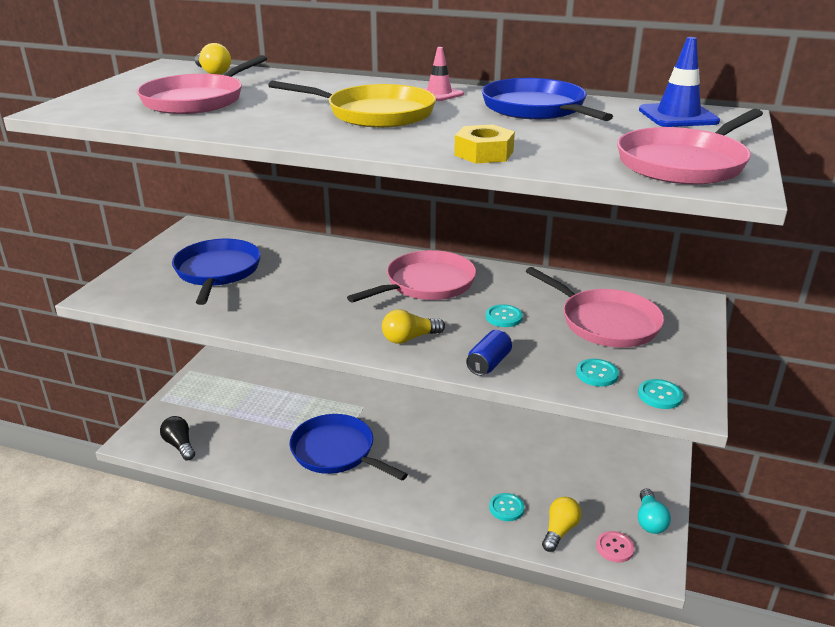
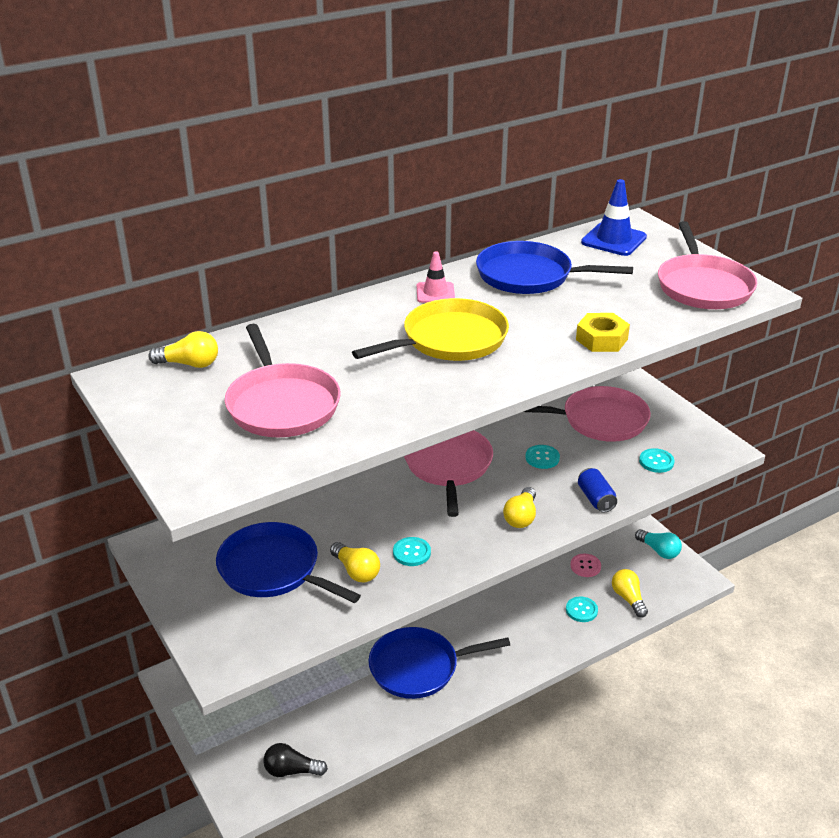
camera: 50 degrees left, 5 degrees up
(251, 300) = (356, 571): none -> yellow light bulb
(614, 547) = (667, 584): pink button -> pink button (585, 566)
(660, 395) = (704, 452): turquoise button -> turquoise button (411, 553)

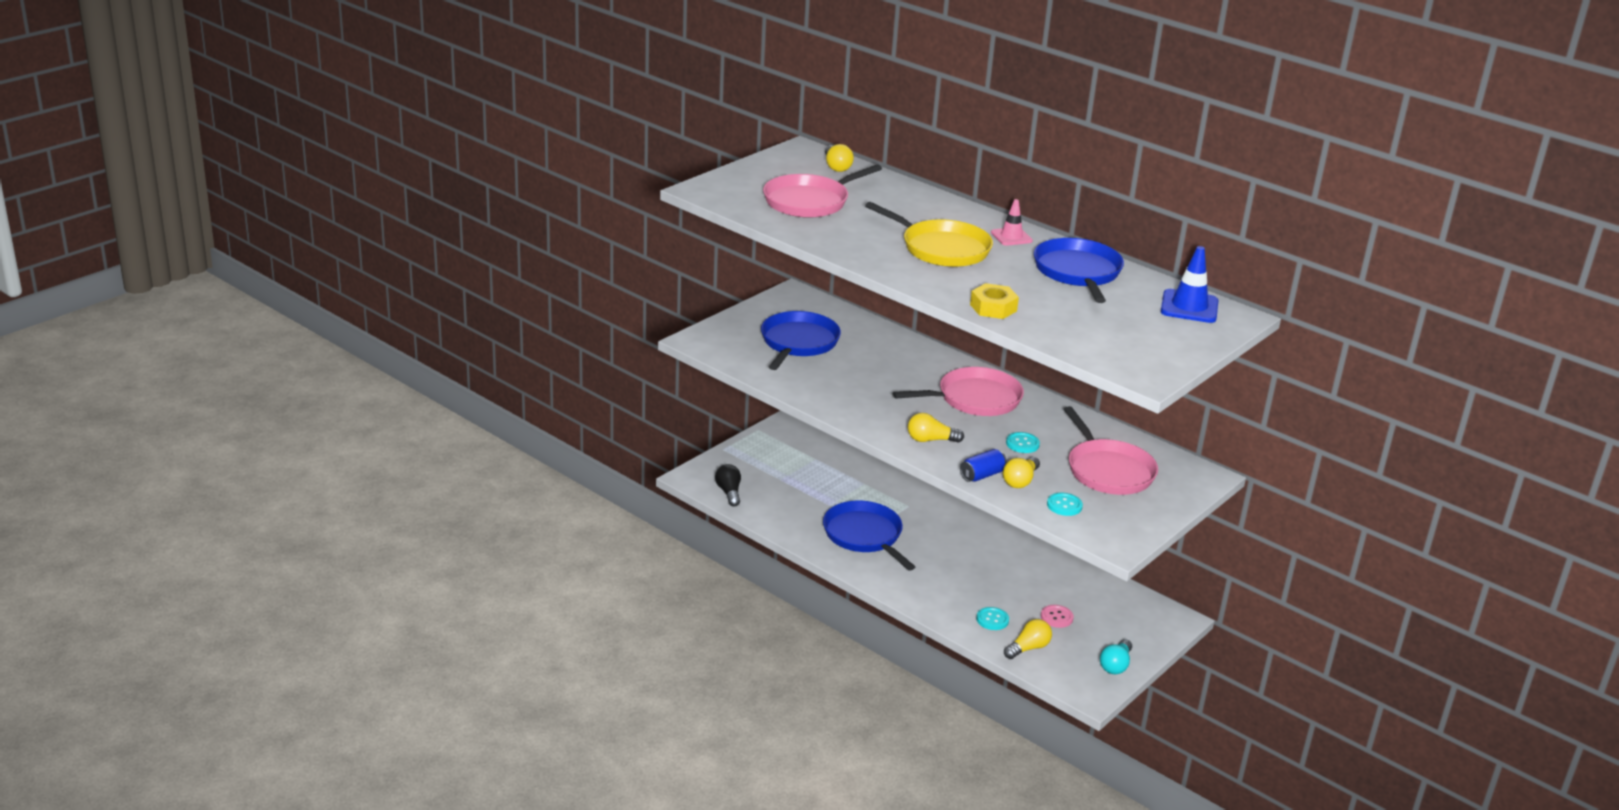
camera: 70 degrees right, 5 degrees down
(356, 571) = (817, 375): yellow light bulb -> yellow light bulb (1020, 481)
(411, 553) = (852, 395): turquoise button -> none
(703, 286) = (1133, 351): pink pan -> none

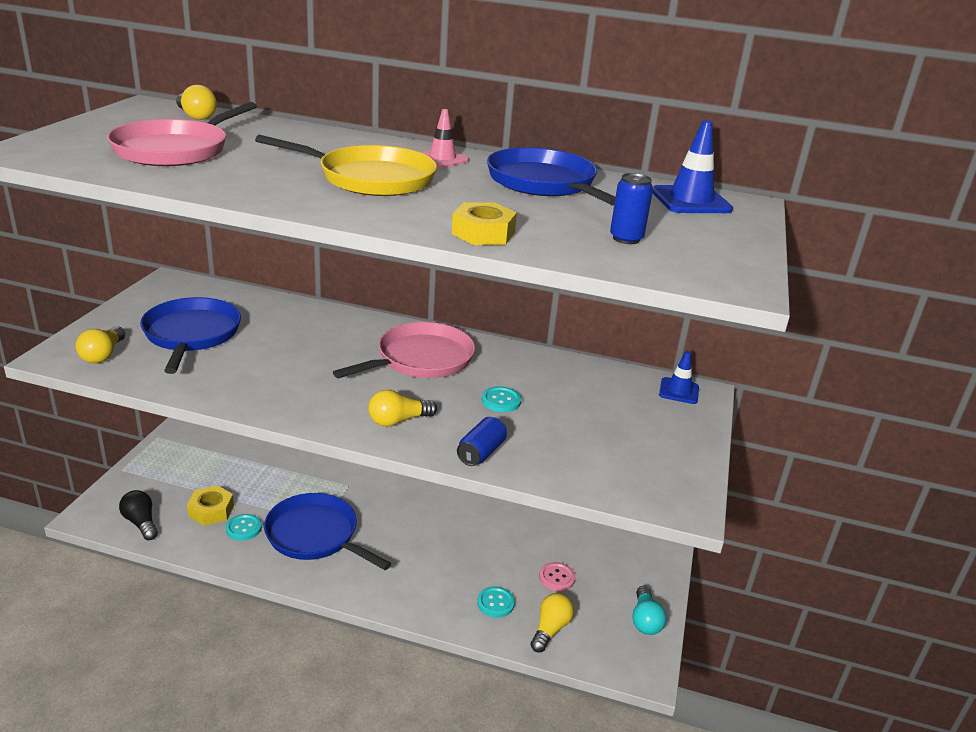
camera: 25 degrees left, 0 degrees up
(786, 497) = (211, 511): none -> yellow nut
(1020, 481) = (527, 448): yellow light bulb -> yellow light bulb (103, 355)
(1064, 505) = (594, 468): turquoise button -> turquoise button (243, 528)
(1098, 329) = (626, 239): none -> blue can
(1108, 471) = (608, 411): pink pan -> none
(1186, 470) = (679, 391): none -> blue traffic cone

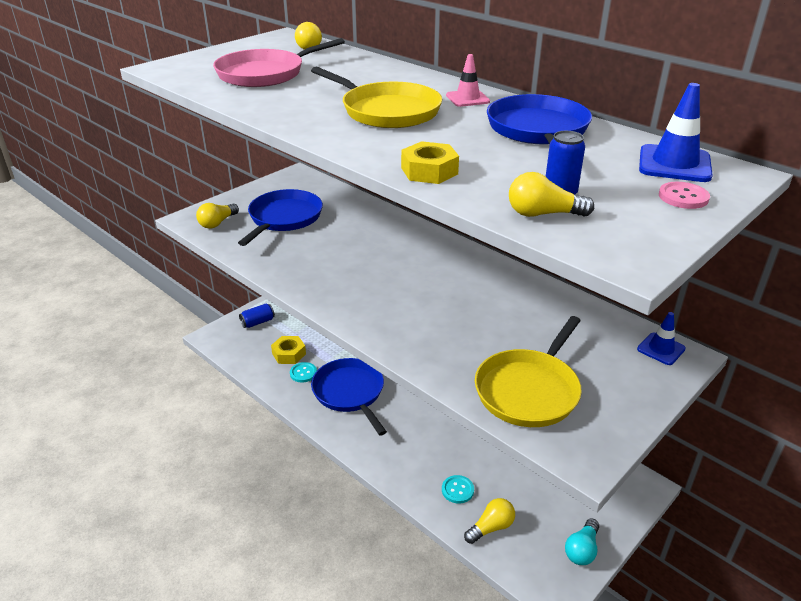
camera: 30 degrees right, 5 degrees up
(141, 523) = (240, 350): black light bulb -> none
(398, 421) = (385, 318): yellow light bulb -> yellow light bulb (543, 214)
(421, 359) = (440, 270): pink pan -> none
(481, 453) = (433, 361): blue can -> blue can (258, 322)
(501, 401) = (482, 320): turquoise button -> none
(557, 577) = (522, 486): pink button -> pink button (683, 197)
(593, 457) = (529, 390): none -> yellow pan

